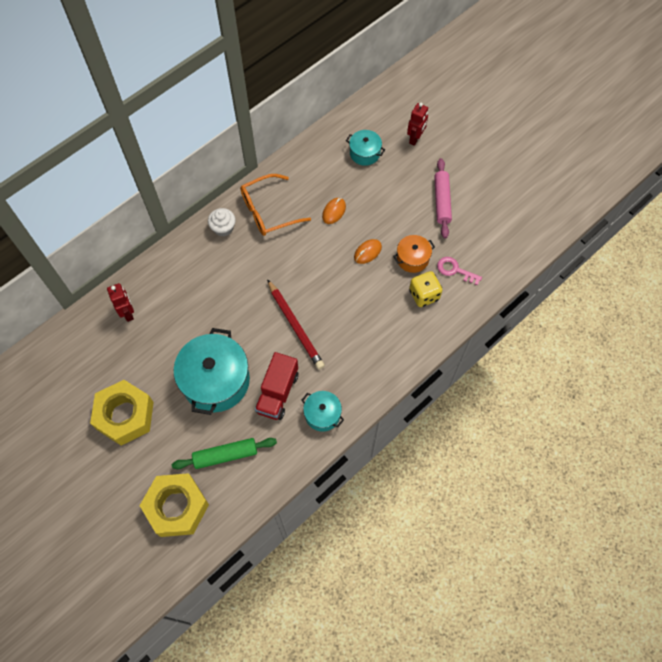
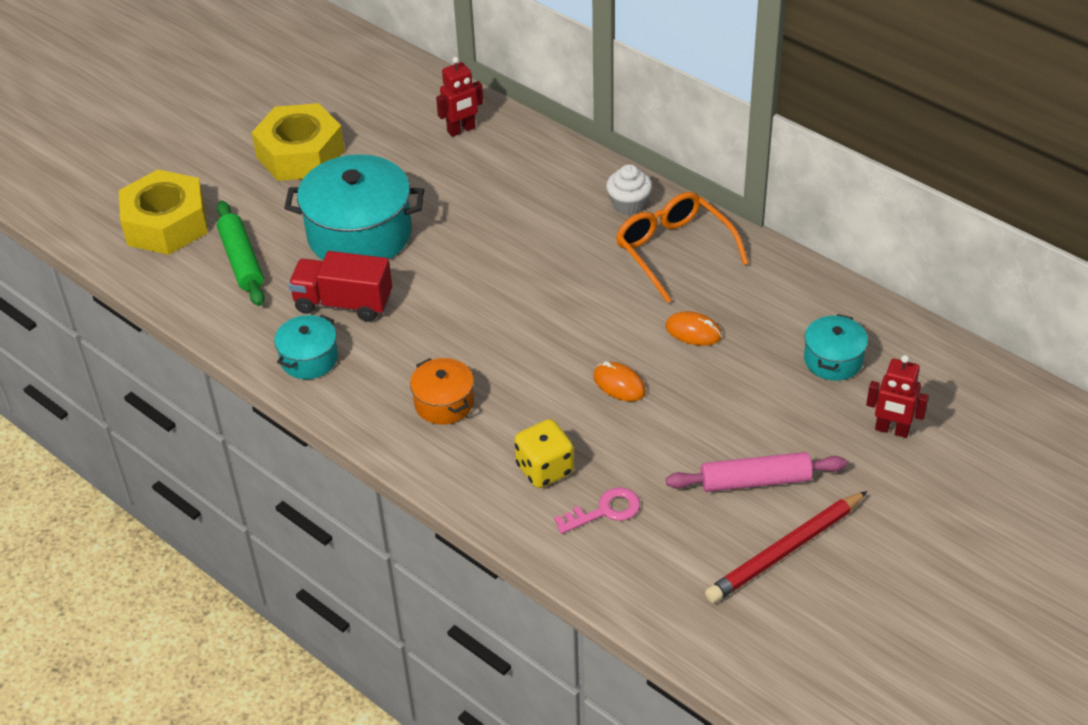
camera: 85 degrees right, 20 degrees down
(295, 326) = (461, 309): red pencil -> red pencil (785, 551)
(412, 258) = (618, 447): orange pot -> orange pot (444, 403)
(455, 270) = (605, 511): pink key -> pink key turned 45 degrees clockwise

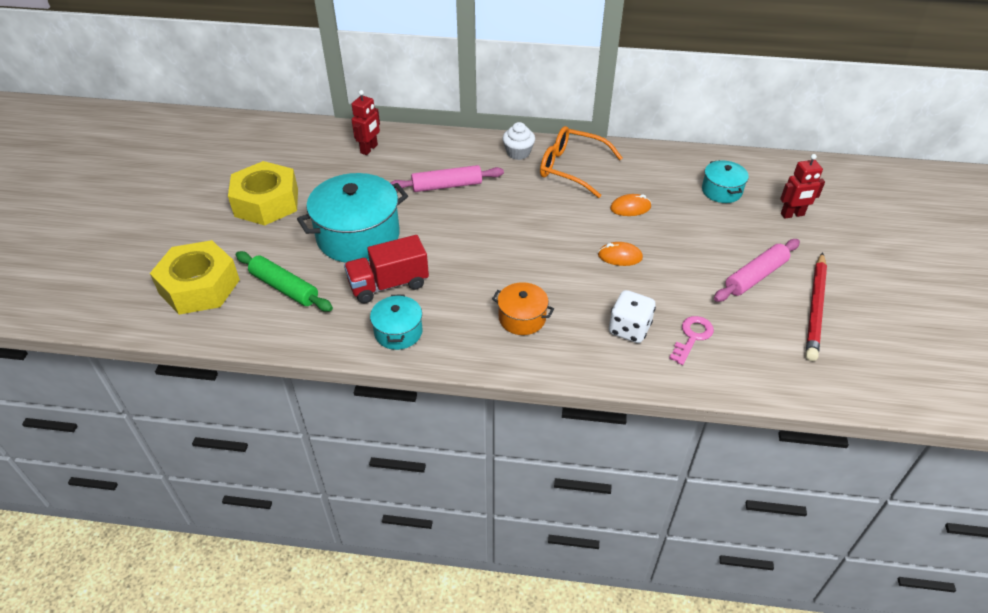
camera: 35 degrees left, 0 degrees up
(506, 213) = (447, 186): none -> pink rolling pin
(545, 469) = (629, 329): yellow dice -> white dice

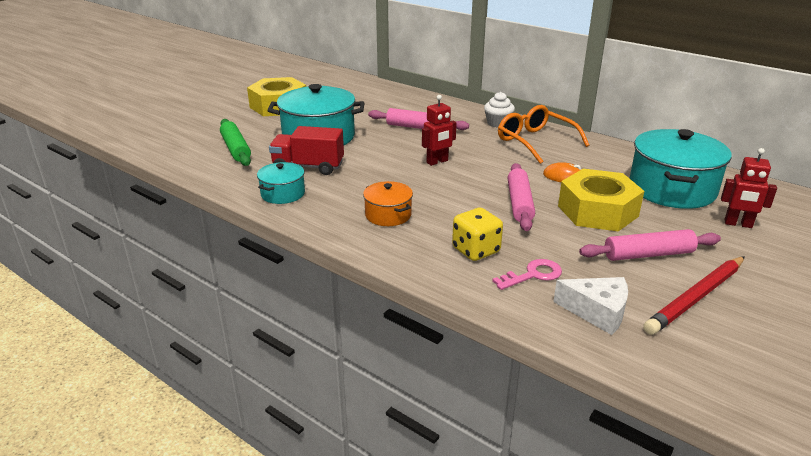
camera: 30 degrees right, 15 degrees down
(199, 286) = (185, 134): yellow nut -> yellow nut (597, 211)
(369, 149) = (382, 96): red robot -> red robot (437, 162)
(620, 256) = (519, 203): orange mouse -> pink rolling pin
(629, 329) = (476, 250): white dice -> yellow dice
(721, 191) = (672, 189): turquoise pot -> turquoise pot, size x1.94
(763, 355) = (597, 312): none -> white cheese

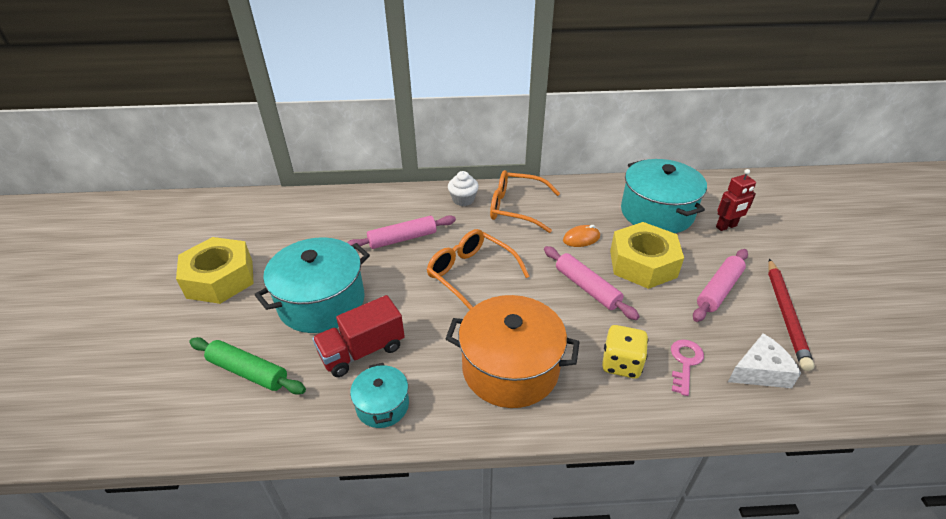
camera: 40 degrees left, 10 degrees up
(388, 215) = (510, 368): orange pot -> orange pot, size x1.94
(437, 162) = (471, 274): red robot -> orange glasses

